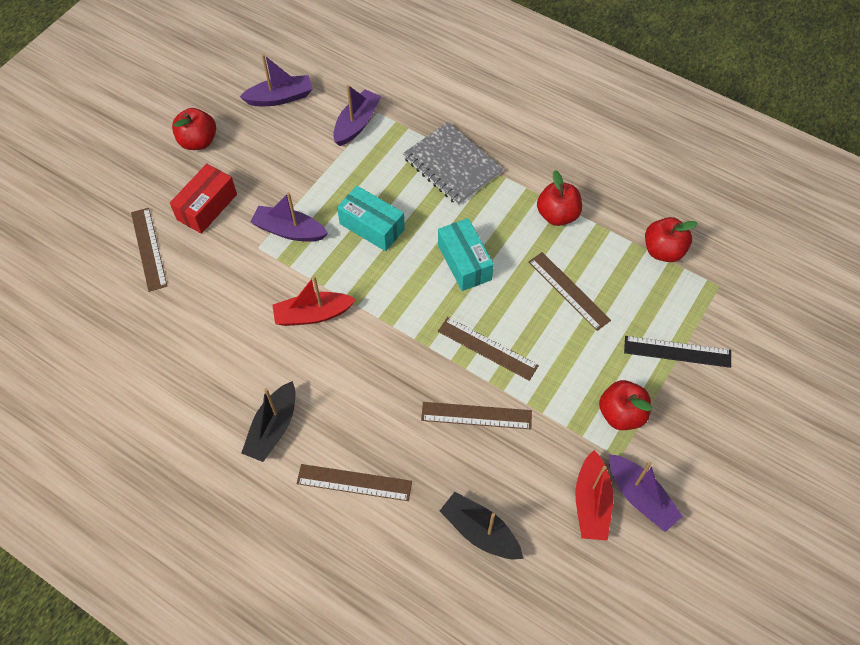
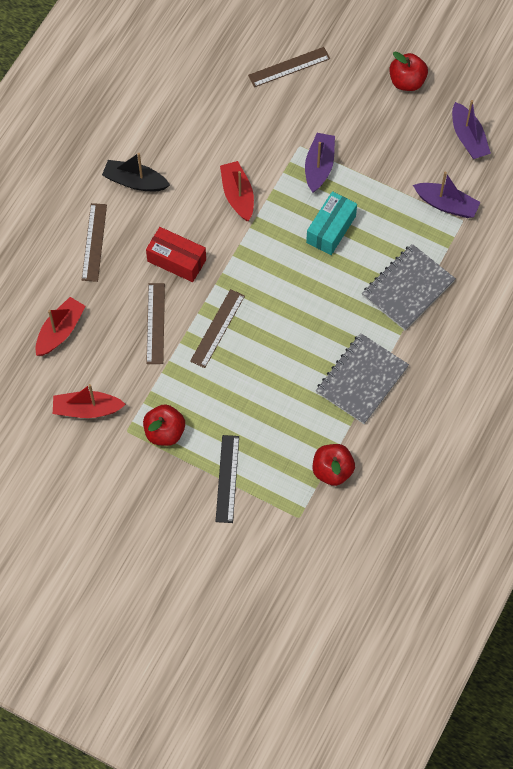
camera: 85 degrees right, 5 degrees up
(207, 207) = (336, 101): red box -> red box (176, 260)
(464, 262) = (301, 305): turquoise box -> none
(480, 531) = (60, 331): black boat -> red boat
(557, 215) = (362, 380): red apple -> grey notebook
(568, 291) = (280, 390): brown ruler -> none
(640, 497) = (94, 445): purple boat -> none

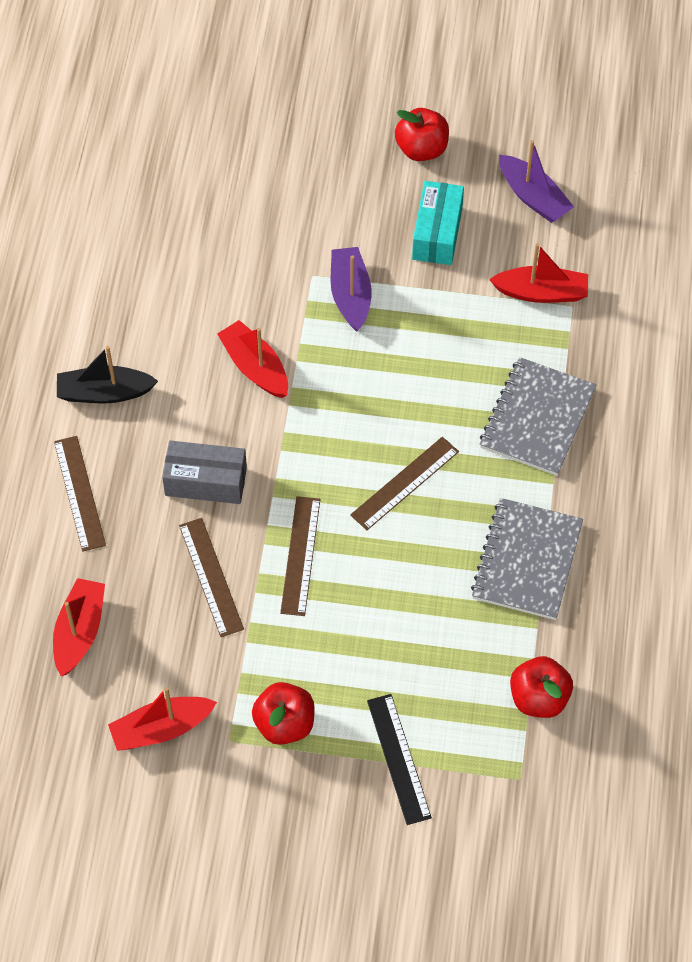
camera: 20 degrees left, 5 degrees down
(176, 260) = (206, 481): red box -> grey box
(289, 67) = (256, 177): brown ruler -> brown ruler (405, 483)
(331, 229) = (401, 373): turquoise box -> turquoise box (437, 233)
(446, 204) = (541, 292): purple boat -> red boat

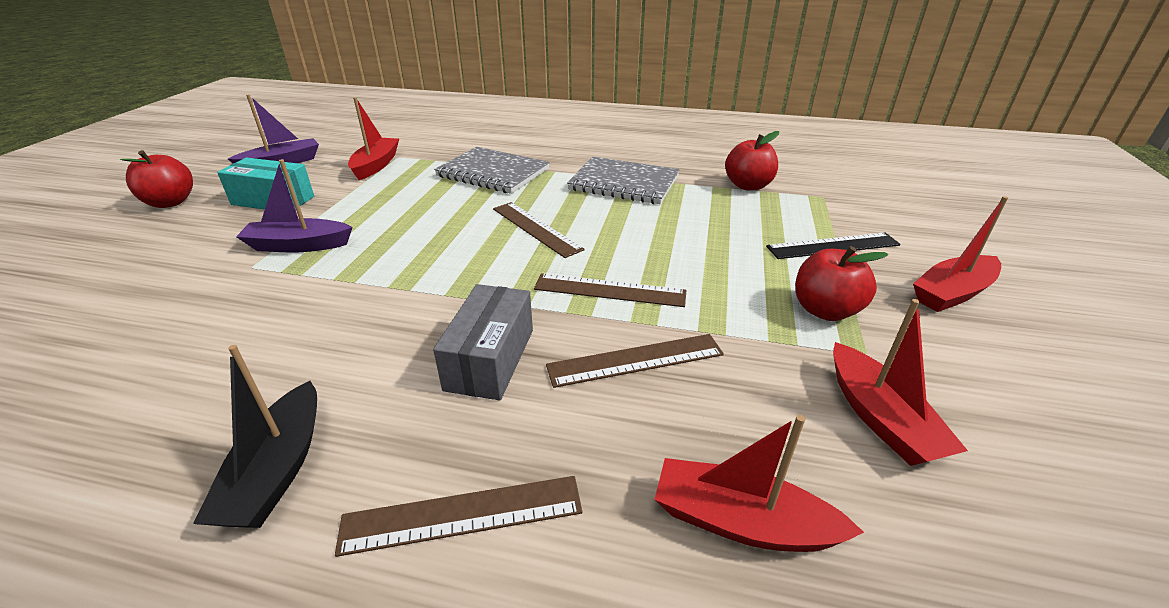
camera: 85 degrees left, 25 degrees down
(255, 367) = (342, 311): red boat -> red boat (952, 293)

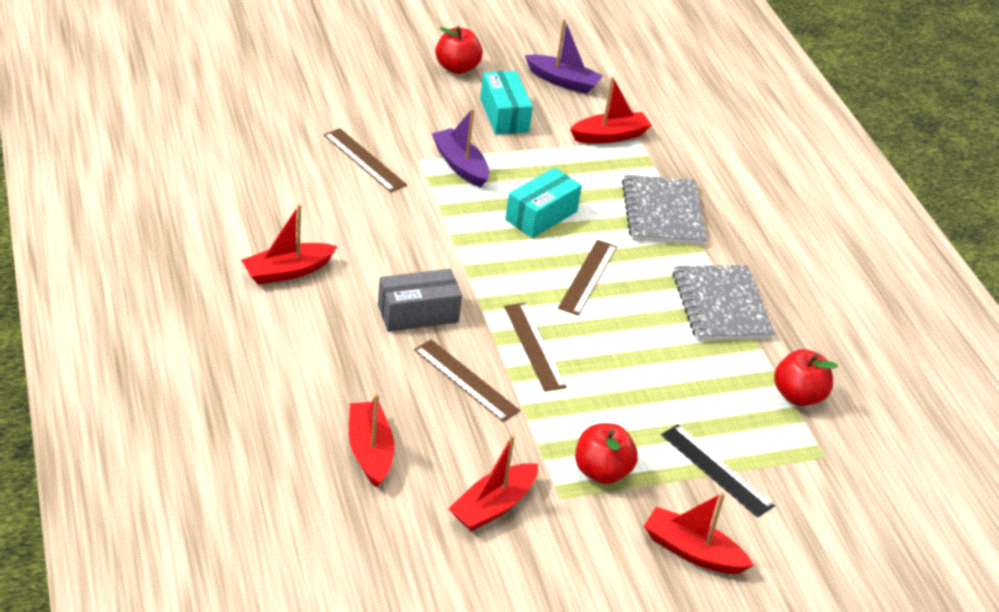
camera: 55 degrees right, 5 degrees up
(278, 470) = (287, 271): black boat -> red boat
(428, 225) = (541, 215): none -> turquoise box
(462, 515) = (307, 348): brown ruler -> brown ruler (364, 160)

